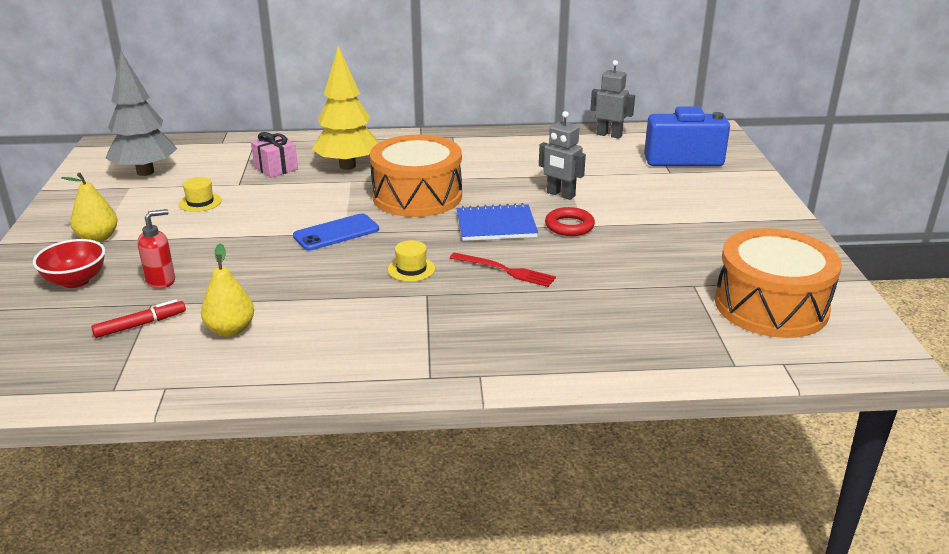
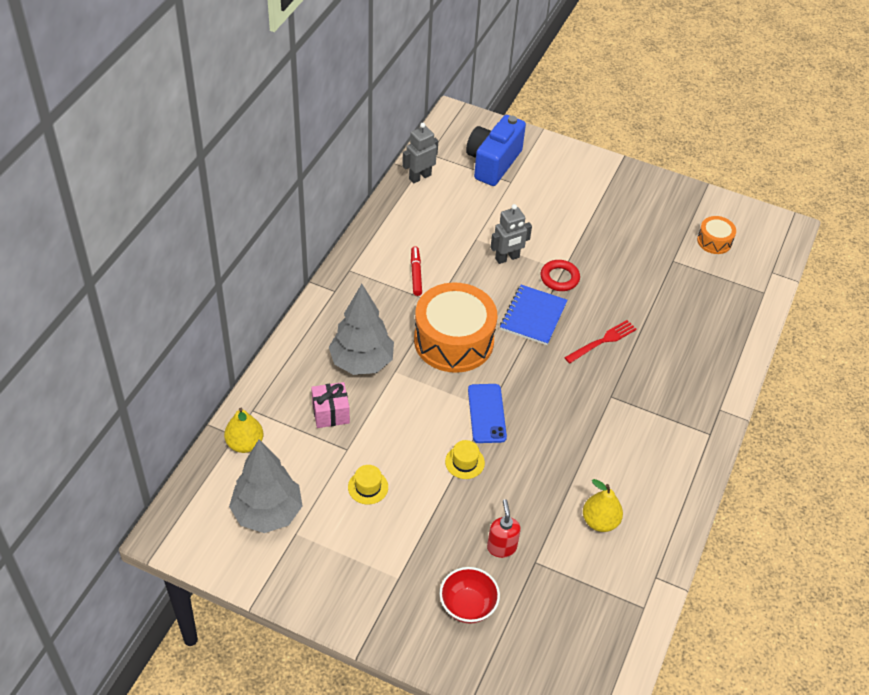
camera: 65 degrees left, 20 degrees up
(98, 238) = (395, 577): yellow pear -> yellow pear (245, 444)
(140, 325) = (564, 574): red marker -> red marker (416, 274)
(347, 166) = (362, 362): yellow tree -> grey tree
(411, 269) = (571, 390): yellow hat -> yellow hat (464, 462)
(771, 306) = (714, 241): orange drum -> orange drum, size x0.47

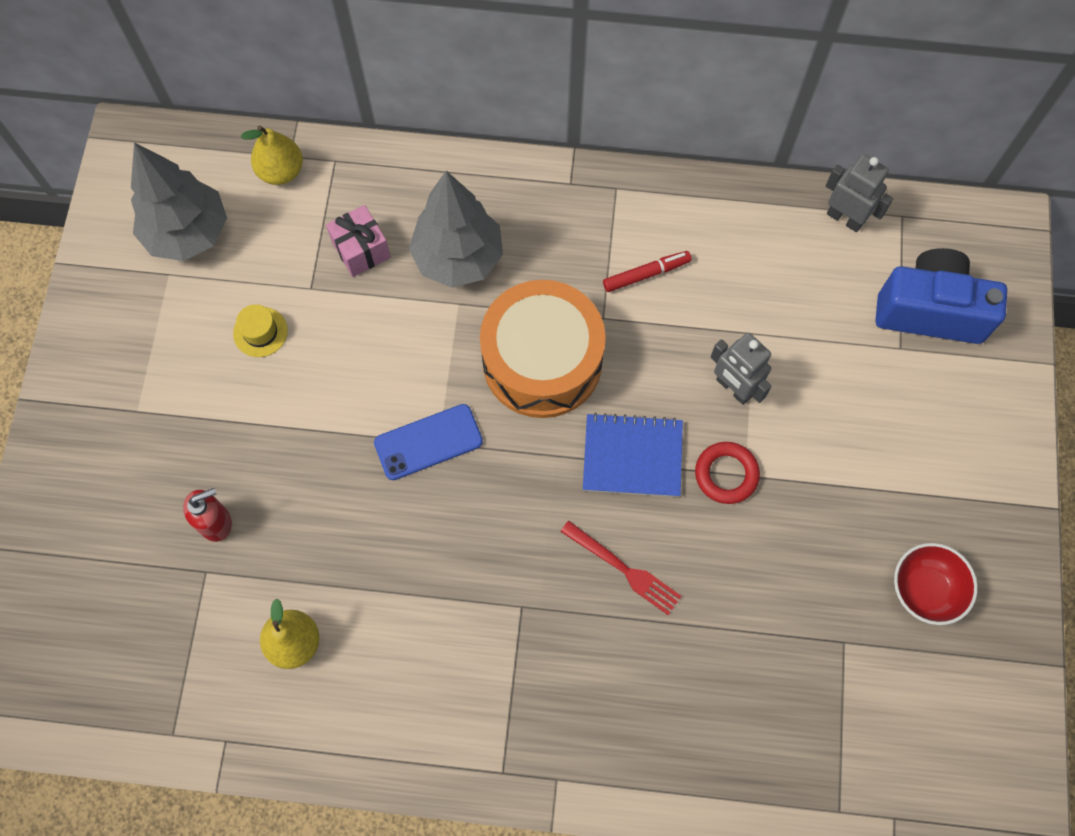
camera: 75 degrees right, 20 degrees up
(464, 462) = (337, 437): yellow hat -> none
(468, 606) = (118, 505): red bowl -> red bowl (924, 590)
(714, 241) = (922, 703): orange drum -> none

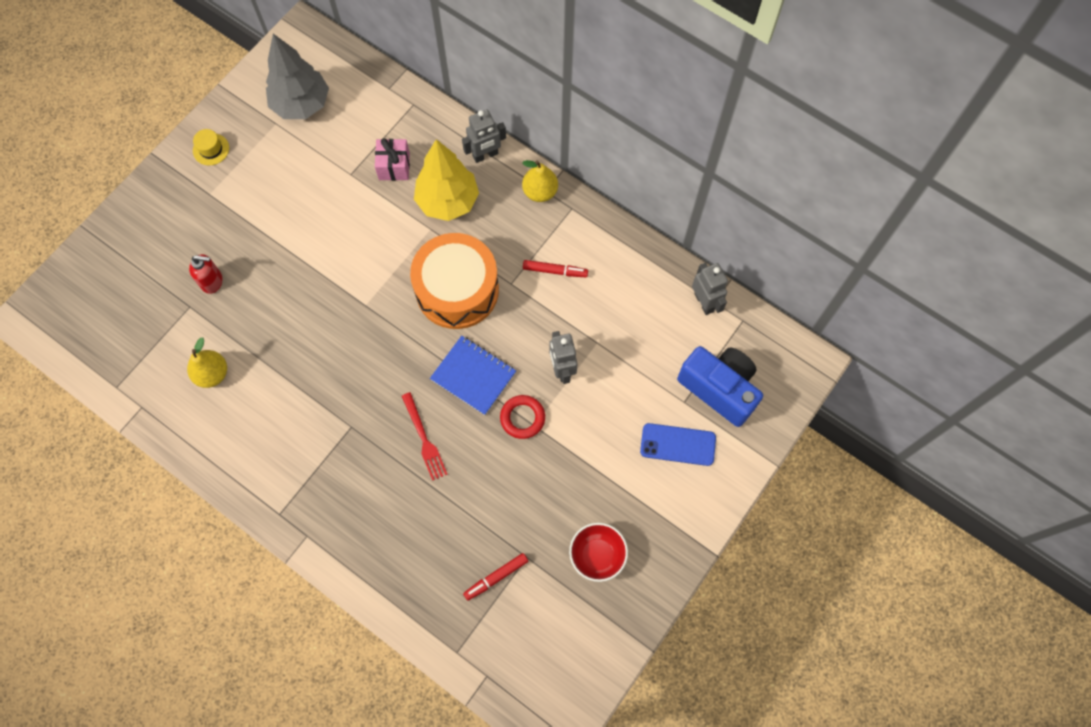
camera: 30 degrees right, 0 degrees up
(260, 332) = (305, 185): yellow hat -> yellow hat (211, 149)
(281, 171) = (378, 95): yellow pear -> yellow pear (540, 192)
(428, 442) = (359, 301): blue phone -> blue phone (678, 444)
(458, 258) = (447, 201): grey tree -> yellow tree
(468, 178) = (485, 155): none -> grey robot
(824, 689) = (496, 577): none -> red marker

